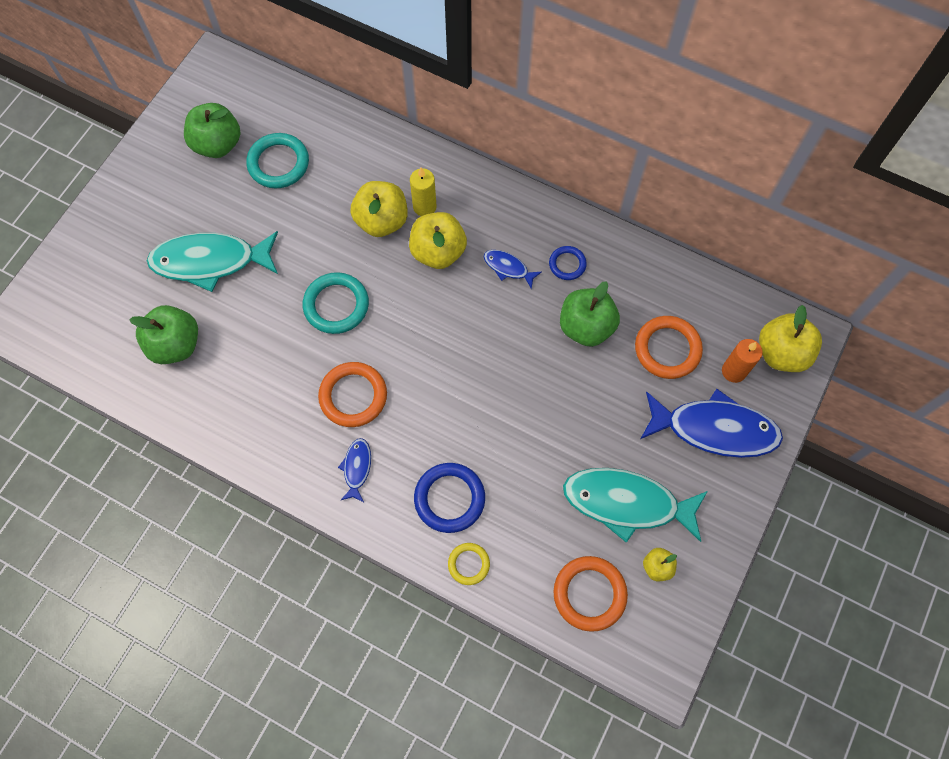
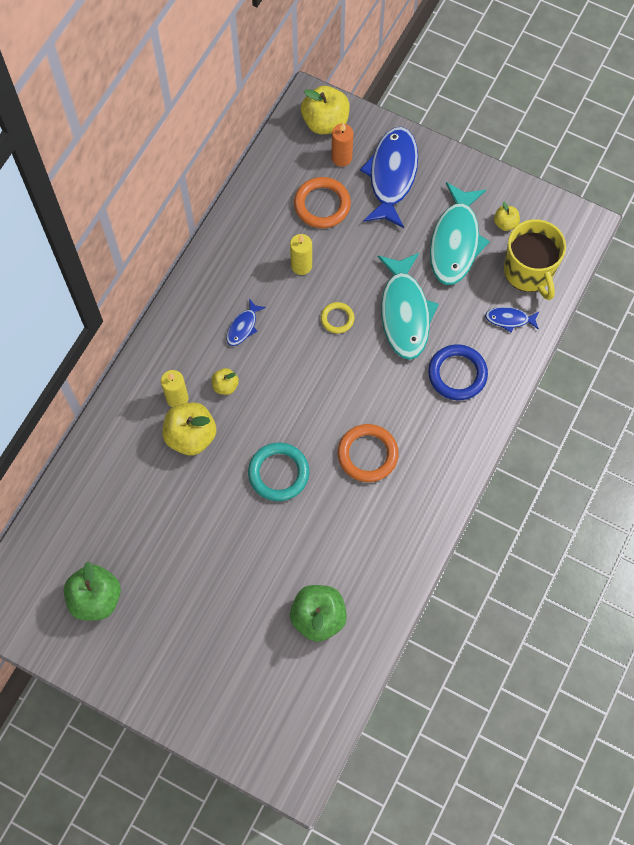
camera: 90 degrees left, 0 degrees up
(210, 261) = (230, 593): turquoise fish -> turquoise fish (405, 313)
(278, 163) = (122, 536): turquoise ring -> none
(357, 468) = (433, 448): blue fish -> blue fish (509, 319)
(438, 252) = (225, 386): yellow apple -> yellow apple, size x0.52
(468, 564) = (511, 359): yellow ring -> yellow ring (337, 319)
(567, 264) = (240, 278): blue ring -> none
(586, 327) = (301, 265): green apple -> yellow candle
(589, 594) = (529, 271): orange ring -> yellow mug

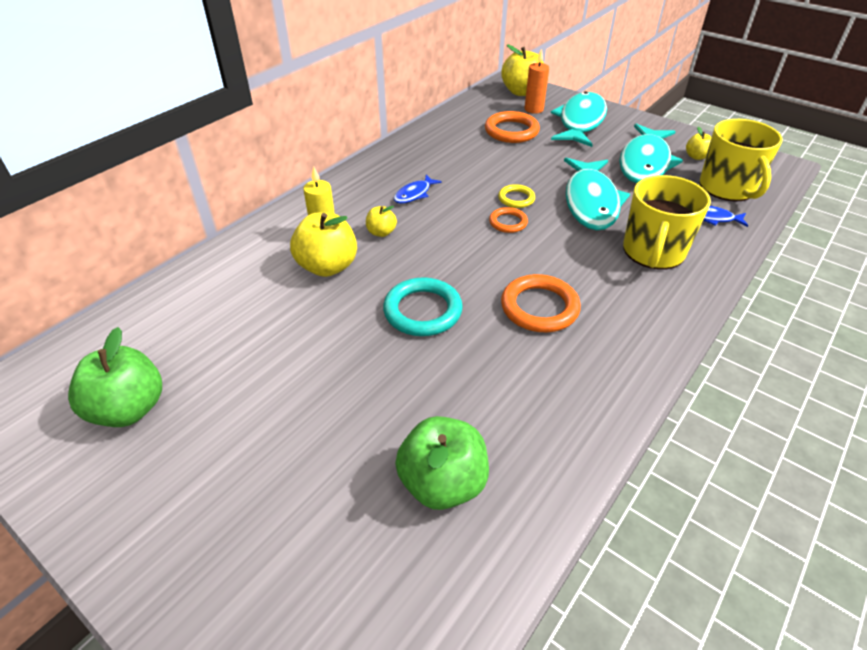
camera: 10 degrees right, 25 degrees down
(301, 265) = (484, 162): yellow candle -> none
(333, 354) = (508, 222): none -> orange ring
(392, 175) = (580, 122): blue fish -> turquoise fish
(457, 374) = (653, 252): blue ring -> yellow mug

